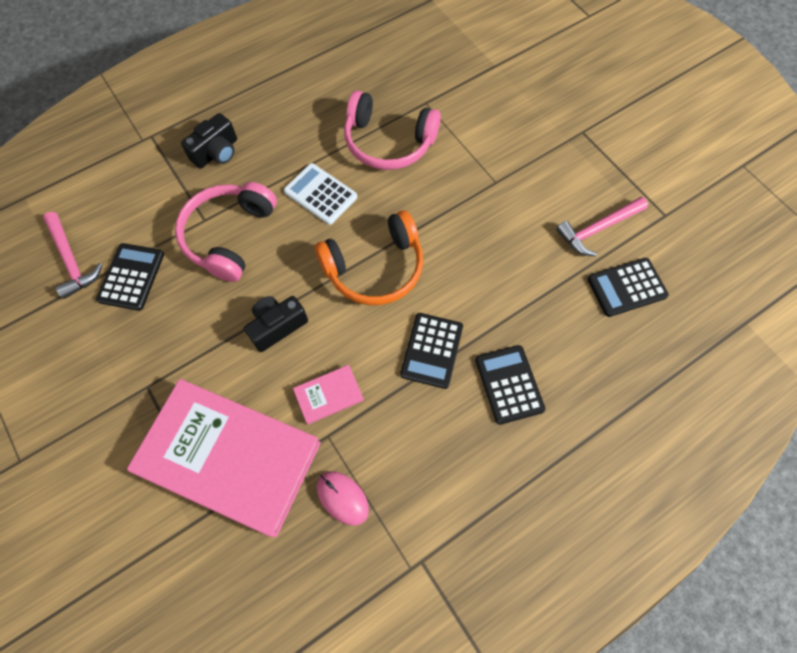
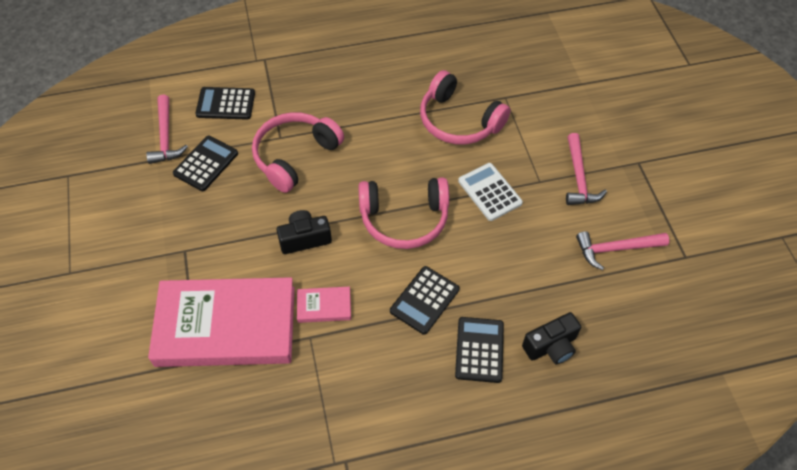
camera: 20 degrees right, 10 degrees down
(217, 152) = (311, 87): black camera -> black camera (551, 346)
(229, 458) = (226, 326): pink book -> pink book turned 45 degrees counterclockwise
(320, 194) = (383, 146): white calculator -> white calculator (489, 192)
(342, 498) = (302, 389): pink mouse -> none
(375, 268) = (404, 219): orange headphones -> pink headphones
(532, 166) = (579, 177): none -> pink hammer
(626, 287) = (621, 306): black calculator -> black calculator (225, 104)

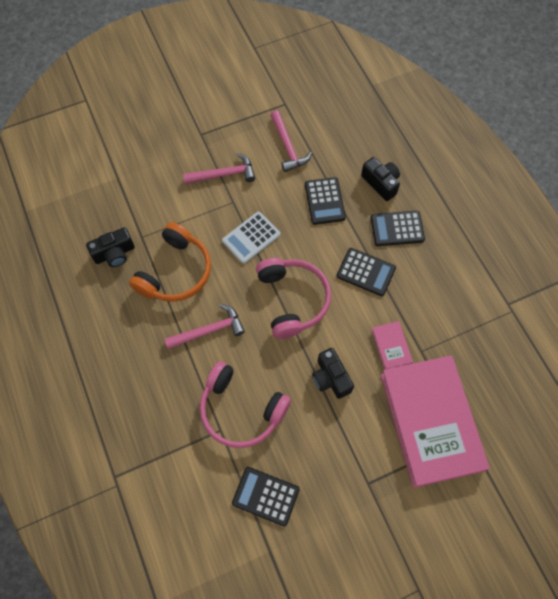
camera: 100 degrees left, 10 degrees up
(166, 137) = (238, 552): pink hammer -> pink hammer (209, 330)
(225, 104) = (184, 500): black calculator -> black calculator (324, 201)
(458, 121) = (175, 272): pink headphones -> orange headphones
(488, 75) = (114, 254): none -> black camera

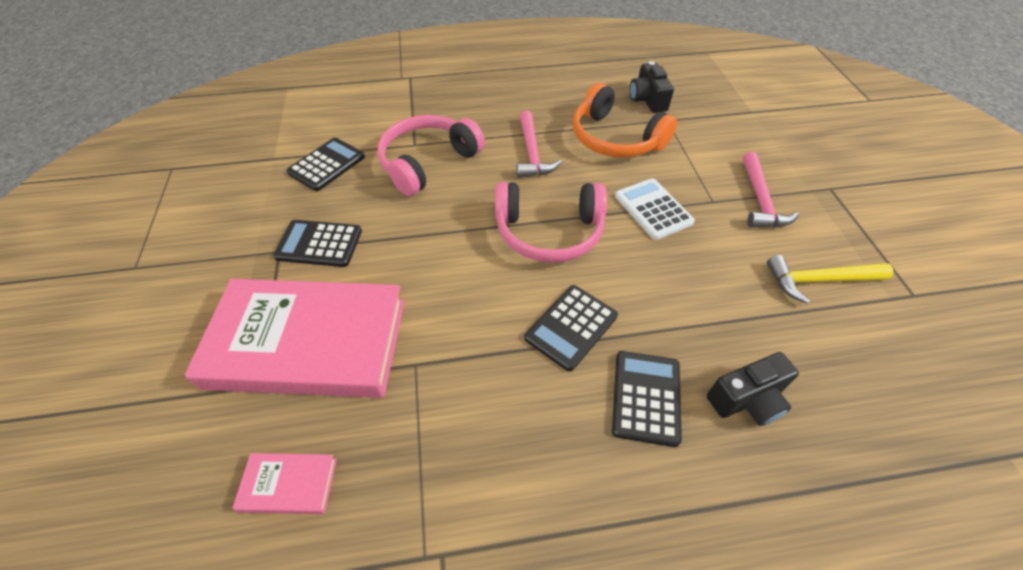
camera: 105 degrees right, 15 degrees down
(288, 147) = (819, 280): pink hammer -> yellow hammer
(324, 201) = (710, 304): black calculator -> black calculator (319, 244)
(330, 378) = (426, 246): black camera -> none
(391, 346) = (439, 326): pink book -> pink book (289, 485)

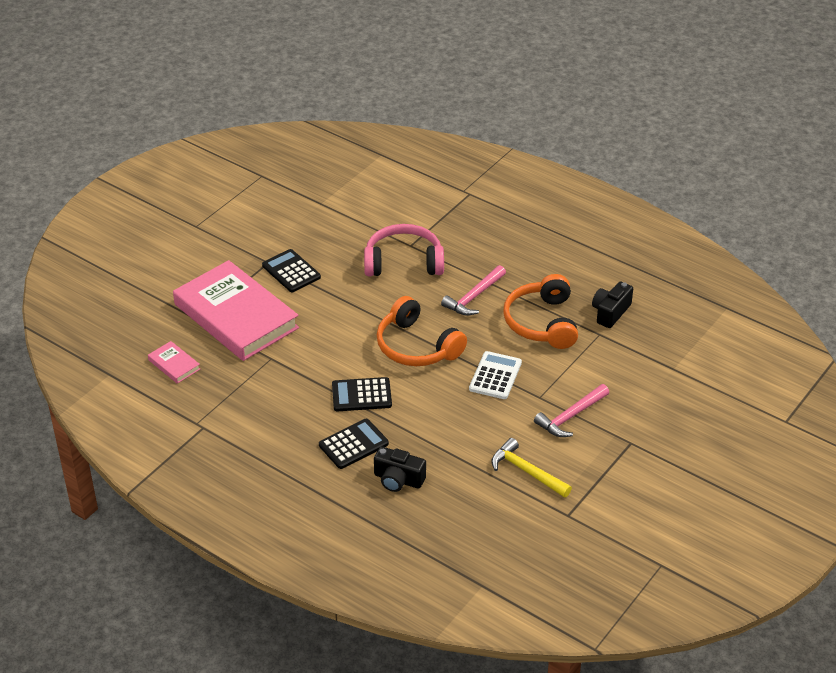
camera: 45 degrees right, 10 degrees down
(327, 165) = (345, 226): black calculator -> none
(549, 232) = (416, 346): pink headphones -> orange headphones

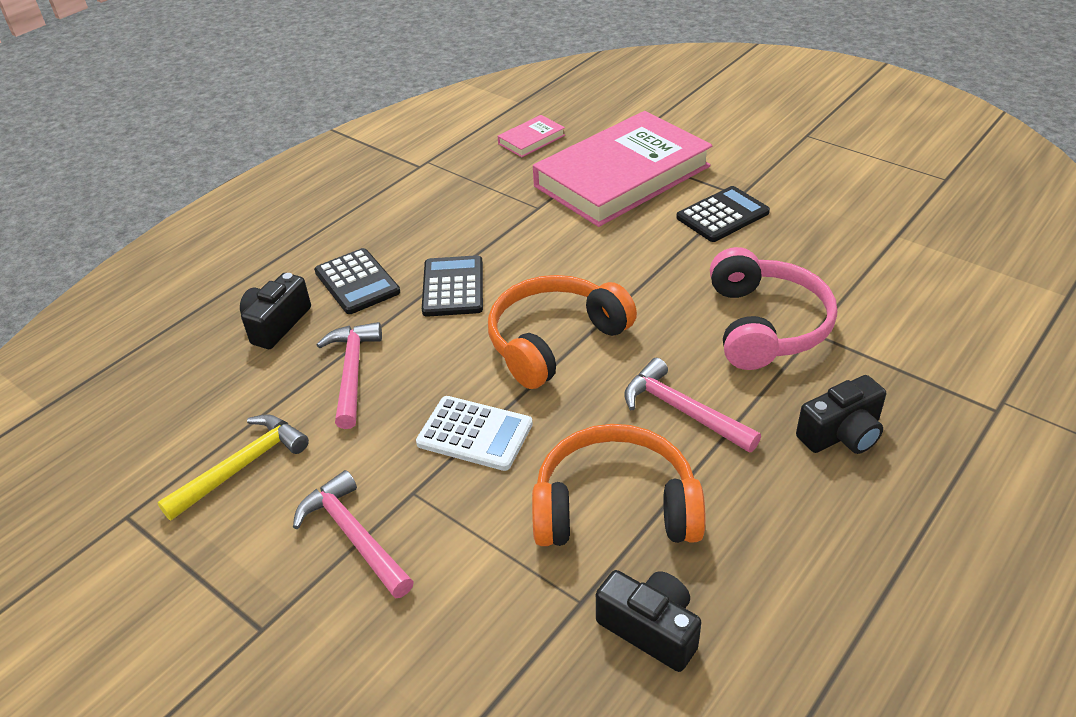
camera: 95 degrees right, 0 degrees up
(445, 434) = (352, 372): none -> pink hammer
(488, 244) = (841, 434): none -> black camera

